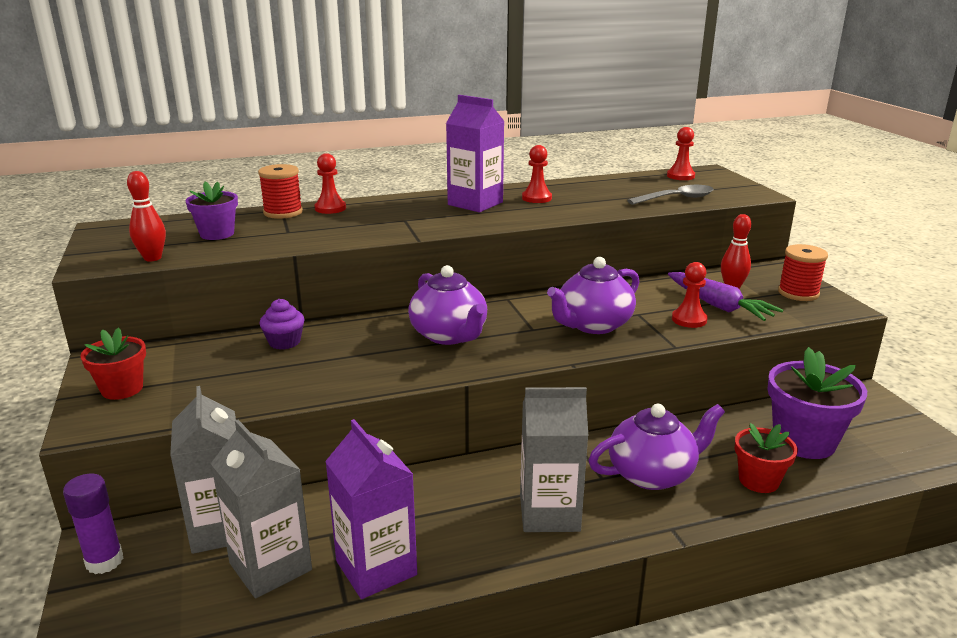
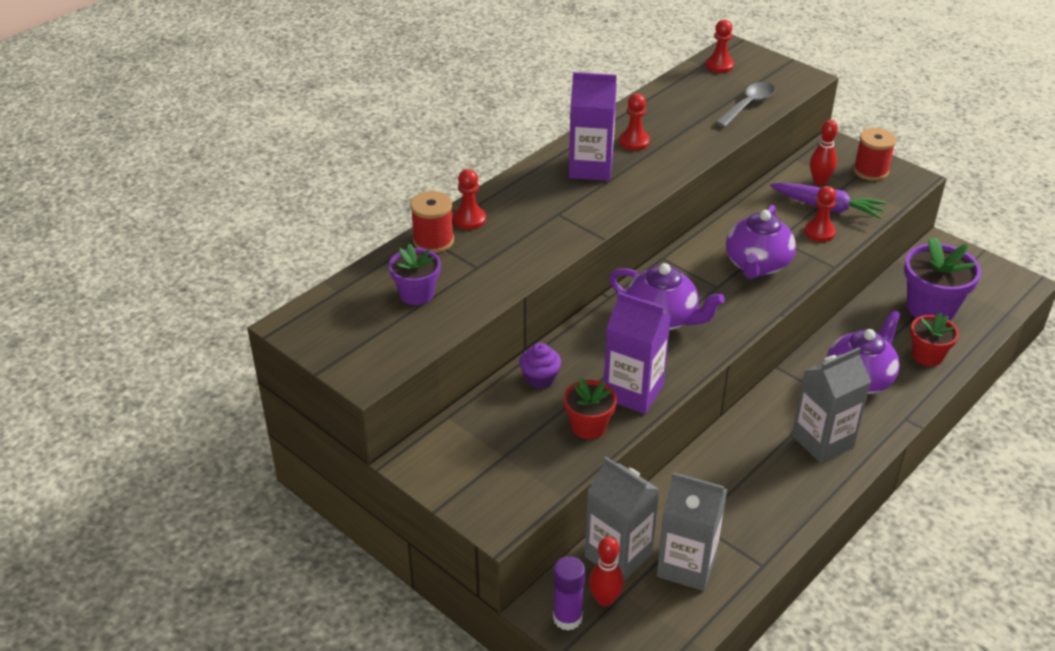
camera: 30 degrees left, 15 degrees up
(122, 389) = (474, 480): red flower pot -> red flower pot (589, 426)
(152, 258) = (408, 347): red bowling pin -> red bowling pin (605, 599)
(376, 568) = (755, 533): purple carton -> purple carton (633, 392)

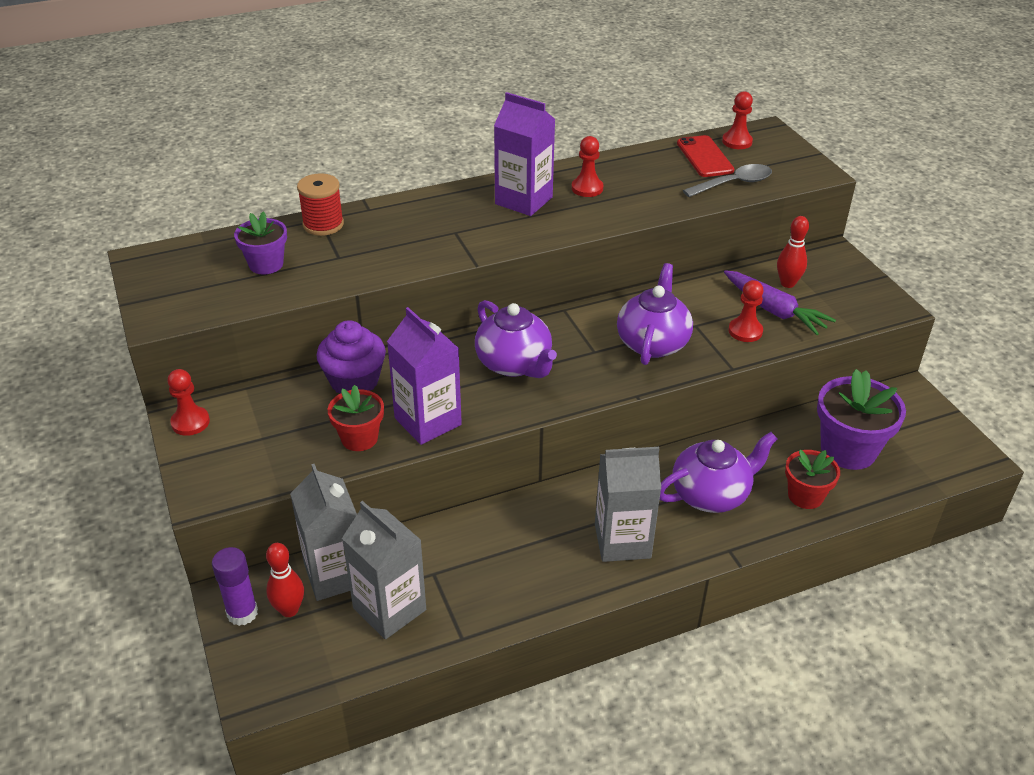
camera: 25 degrees right, 0 degrees up
(469, 219) = (371, 215): red pawn -> red pawn (190, 422)
(540, 378) = (354, 381): purple cupcake -> purple cupcake, size x1.57
(705, 86) = (705, 157): none -> red phone
(757, 265) = (653, 343): purple teapot -> purple teapot turned 150 degrees clockwise
(870, 171) = (852, 288): red spool -> none

